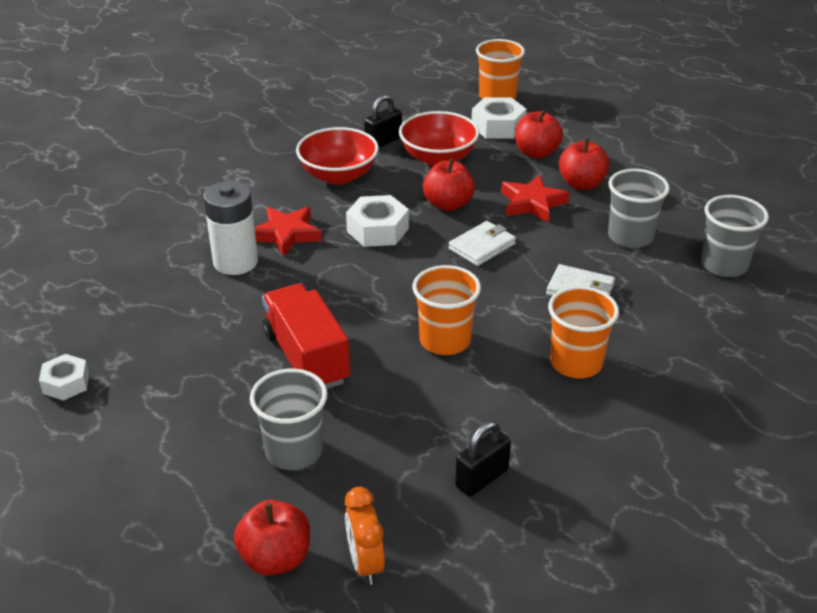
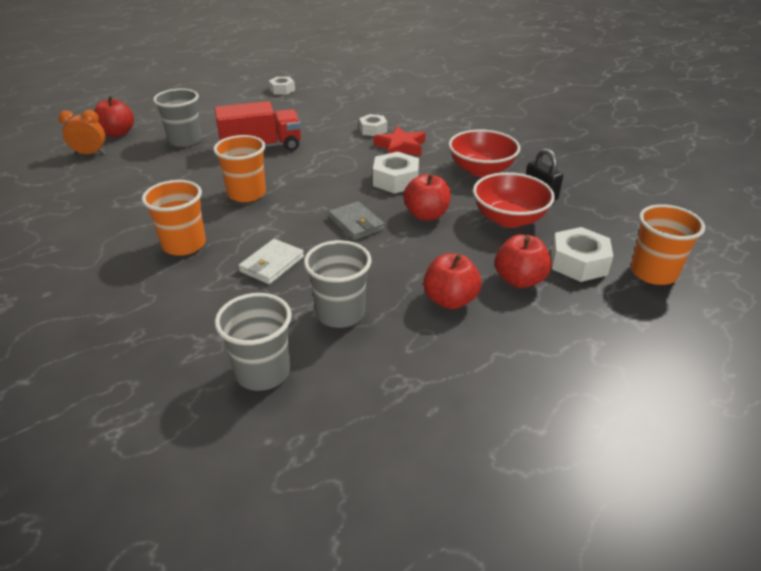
camera: 100 degrees right, 0 degrees up
(235, 262) = (373, 130): white battery -> white nut
(482, 246) = (356, 223): white wallet -> grey wallet
(482, 478) = (112, 192): black padlock -> none
(532, 203) = (418, 261): red star -> none

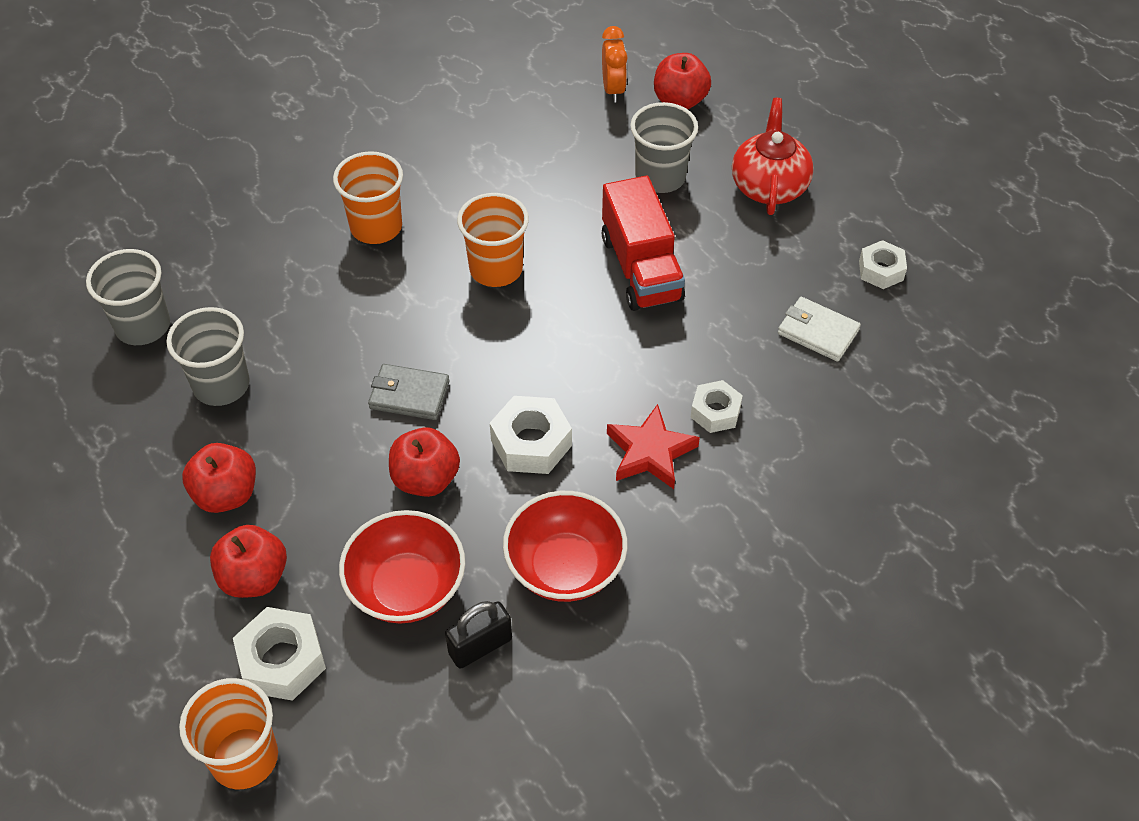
camera: 90 degrees right, 15 degrees up
(208, 112) = (769, 186): none -> red teapot
(272, 264) = (325, 314): white wallet -> white wallet (818, 332)
(356, 223) = (409, 395): grey wallet -> grey wallet turned 45 degrees clockwise

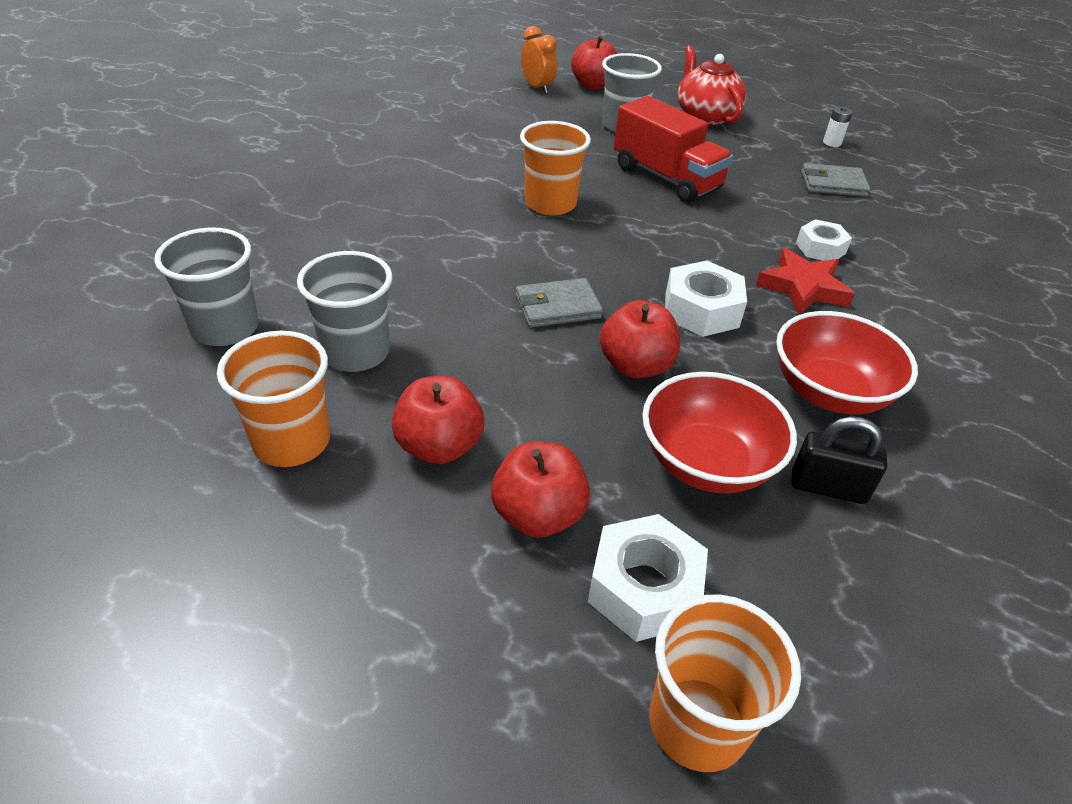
camera: 30 degrees left, 10 degrees down
(376, 227) = (416, 201): orange cup -> orange cup (292, 442)
(480, 646) = (828, 487): black padlock -> black padlock turned 75 degrees clockwise
(818, 332) = (833, 184): white wallet -> grey wallet
(881, 270) = (832, 143): white nut -> white battery

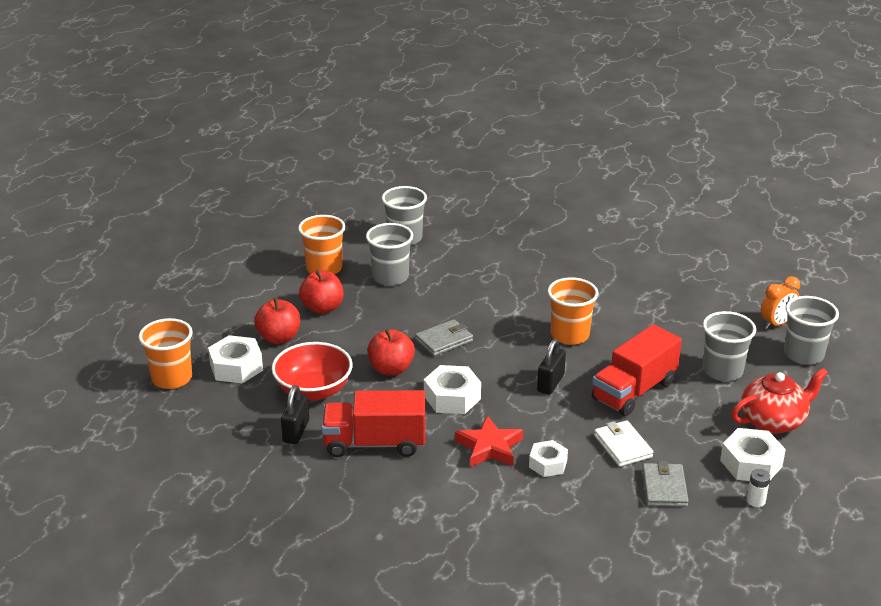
camera: 90 degrees right, 10 degrees down
(557, 307) = (444, 340): grey wallet -> grey wallet turned 75 degrees clockwise
(593, 85) = (803, 354): red apple -> grey cup
(657, 229) = (550, 383): none -> black padlock
(771, 197) = (622, 446): none -> white wallet
(776, 136) = (751, 463): none -> white nut
(829, 392) = (375, 443): red bowl -> red truck

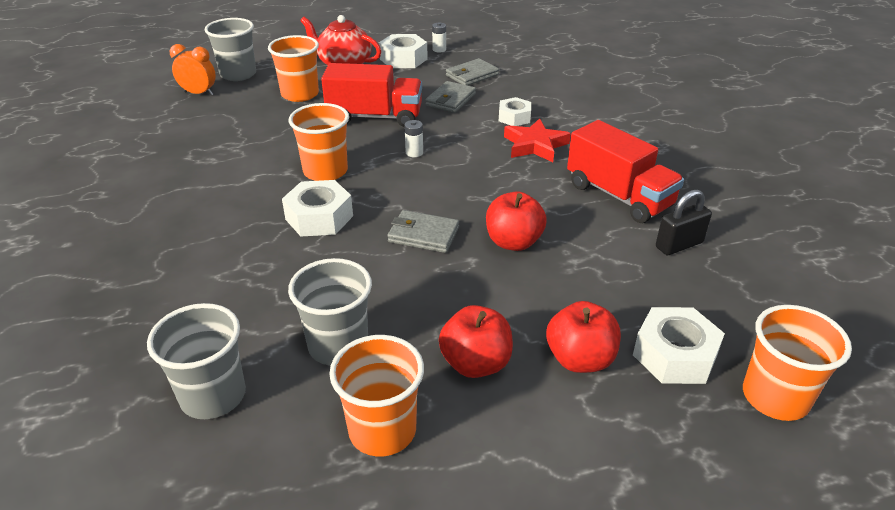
camera: 130 degrees left, 5 degrees up
(313, 390) = (616, 271): red bowl -> none
(452, 397) = (503, 188): white nut -> white nut (319, 217)
(550, 383) = (414, 153): black padlock -> white battery
(622, 446) = (451, 100): white wallet -> grey wallet
(722, 371) = (300, 94): grey cup -> orange cup

